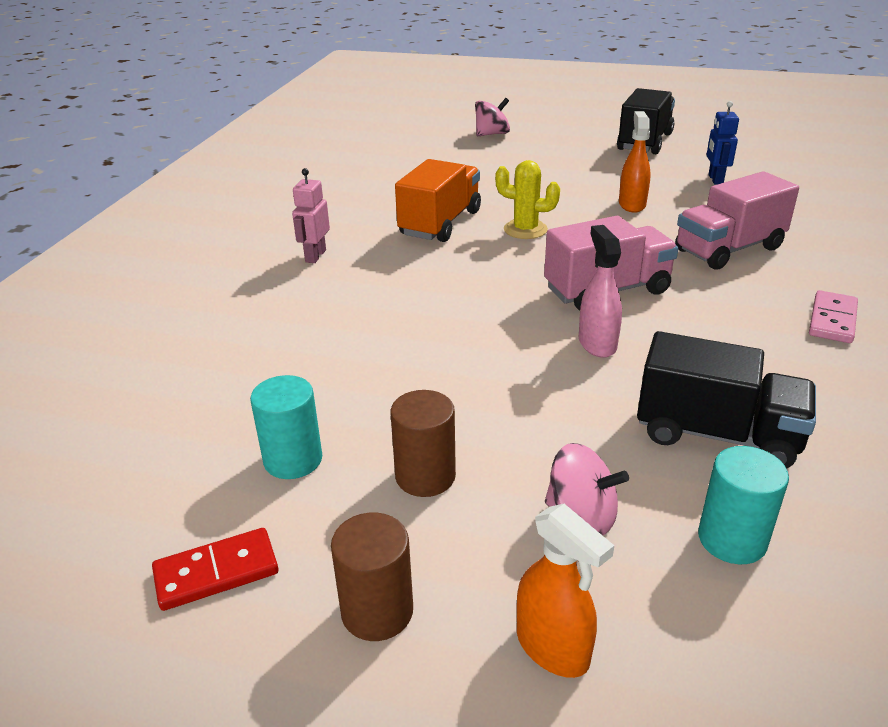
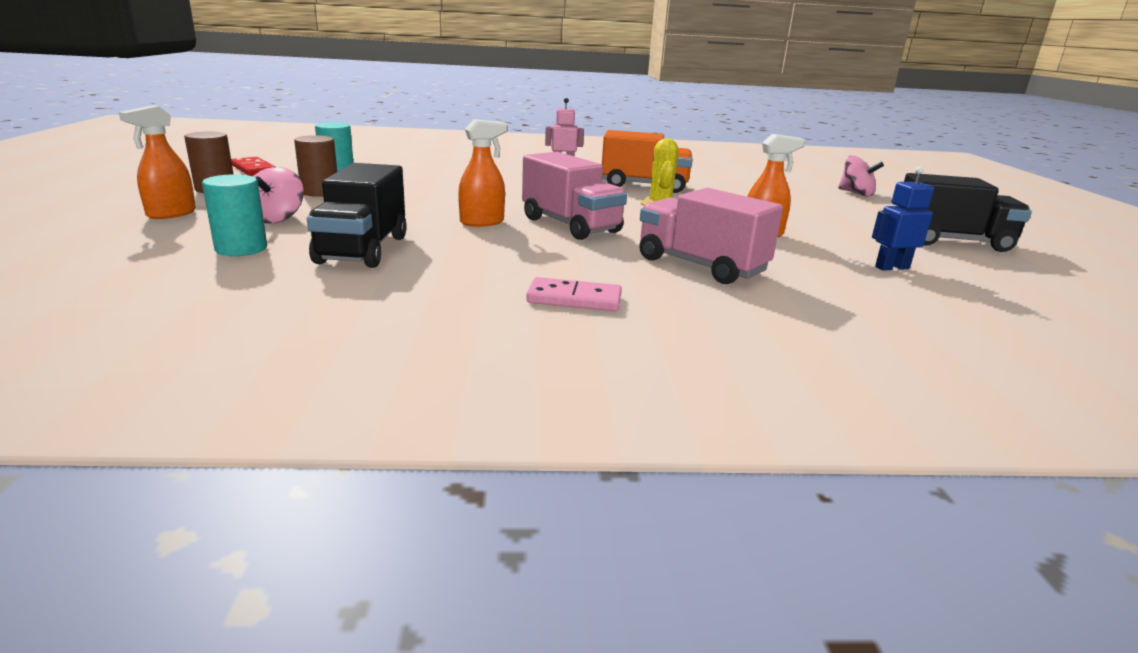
camera: 70 degrees right, 10 degrees down
(597, 343) = (482, 222): pink spray bottle -> orange spray bottle

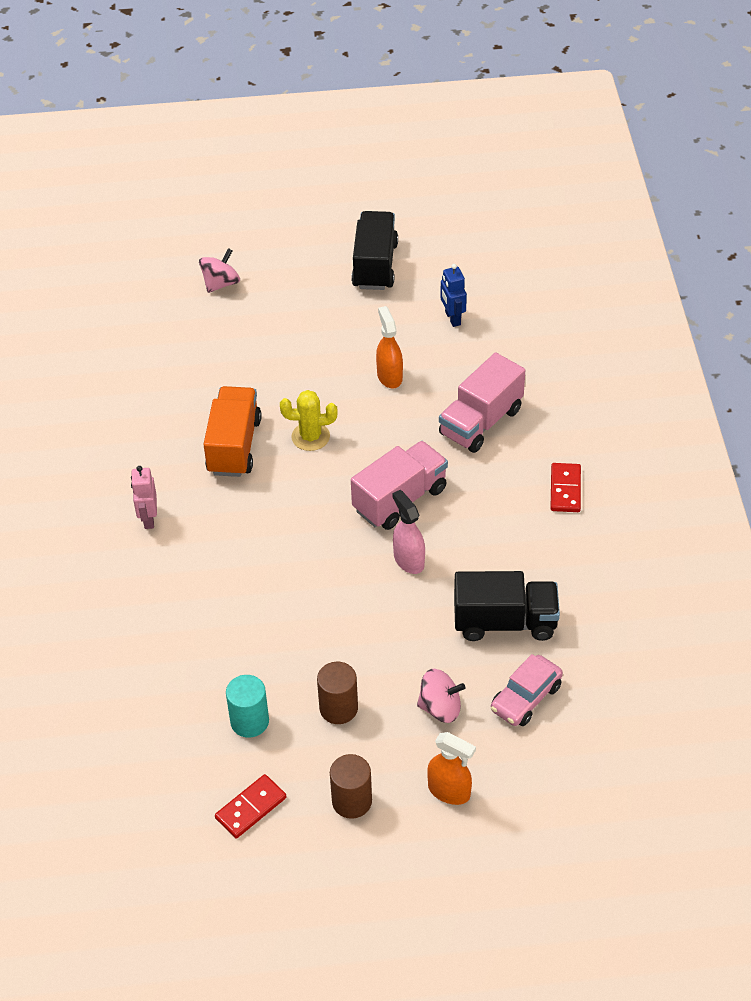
camera: 90 degrees left, 25 degrees up
(241, 249) = (526, 698): turquoise cylinder -> pink car
(482, 222) = (408, 560): orange spray bottle -> pink spray bottle
(574, 299) = (565, 489): pink domino -> red domino

